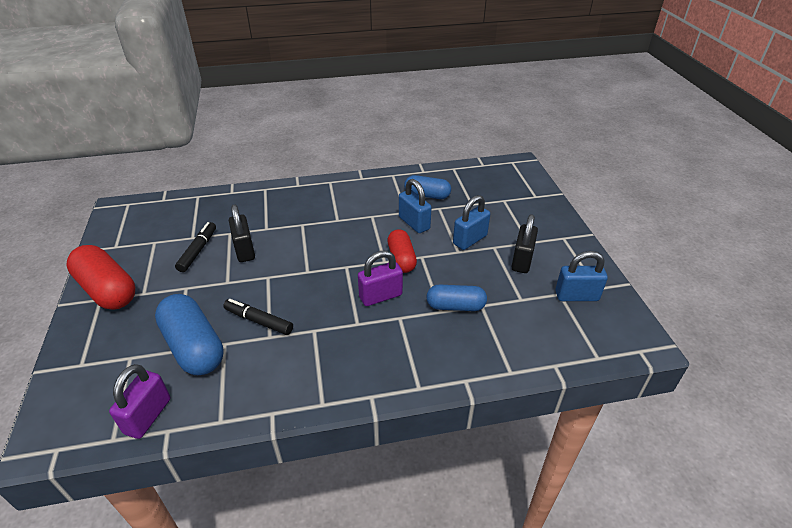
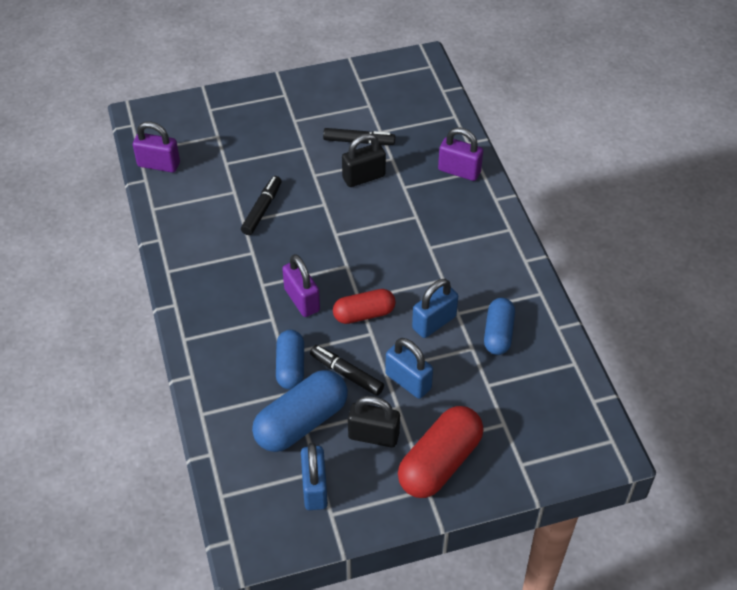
camera: 85 degrees right, 10 degrees up
(107, 290) = (296, 95): red capsule -> red capsule (439, 463)
(194, 347) = (229, 172): blue capsule -> blue capsule (301, 422)
(261, 199) = (459, 171): none -> purple padlock
(463, 272) = (346, 374): none -> black marker

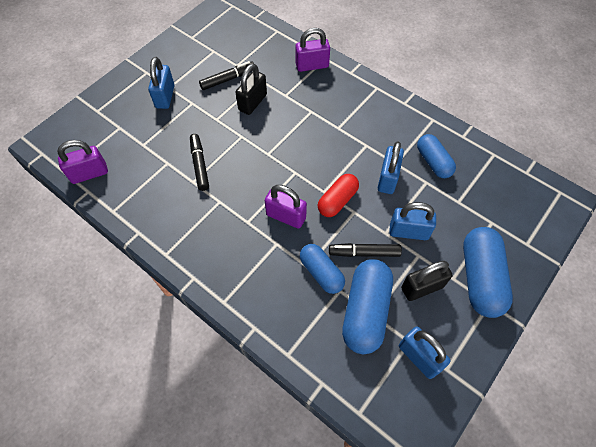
camera: 35 degrees left, 10 degrees up
(283, 128) = (165, 96): none -> blue padlock
(439, 463) = (480, 278): red capsule -> blue capsule

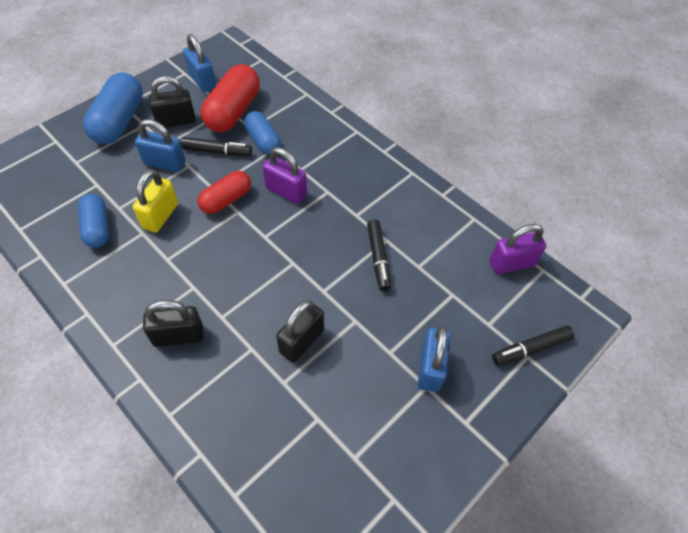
camera: 175 degrees left, 5 degrees down
(228, 79) = (334, 389): black marker -> black marker (530, 349)
(312, 65) = (196, 400): purple padlock -> none
(336, 96) = (178, 336): none -> black padlock
(365, 311) = (233, 111): blue capsule -> red capsule
(387, 179) = (160, 216): blue padlock -> yellow padlock

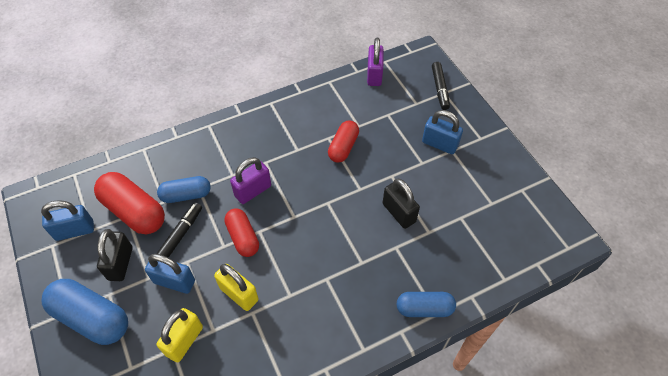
camera: 70 degrees left, 0 degrees up
(97, 228) = (231, 352): blue capsule -> blue capsule (424, 308)
(105, 190) = (184, 341): none -> yellow padlock
(165, 163) = (174, 282): blue padlock -> blue padlock turned 75 degrees clockwise
(178, 336) = (370, 297): black padlock -> none
(378, 258) = (343, 147): black marker -> red capsule

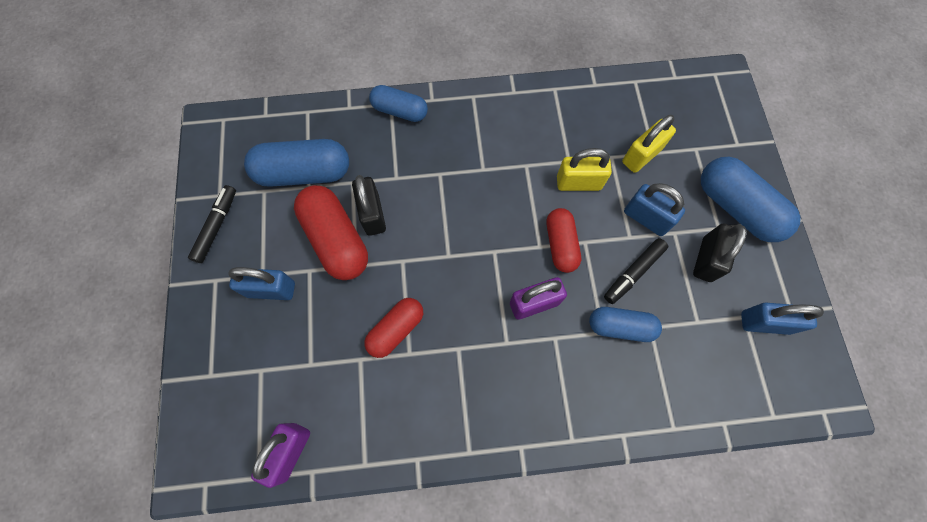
camera: 160 degrees left, 15 degrees up
(134, 211) = (689, 325): red capsule -> red capsule (336, 240)
(239, 294) = (578, 183): yellow padlock -> yellow padlock turned 60 degrees counterclockwise
(439, 89) = (211, 384): black marker -> black marker (217, 226)
(439, 144) = (271, 289): blue padlock -> blue padlock turned 45 degrees counterclockwise
(470, 226) = (304, 173): none -> blue capsule

